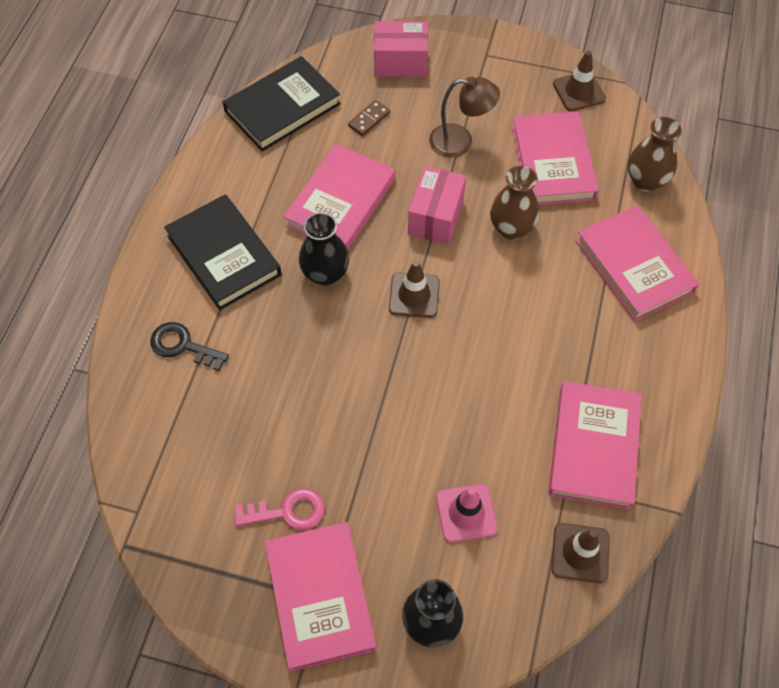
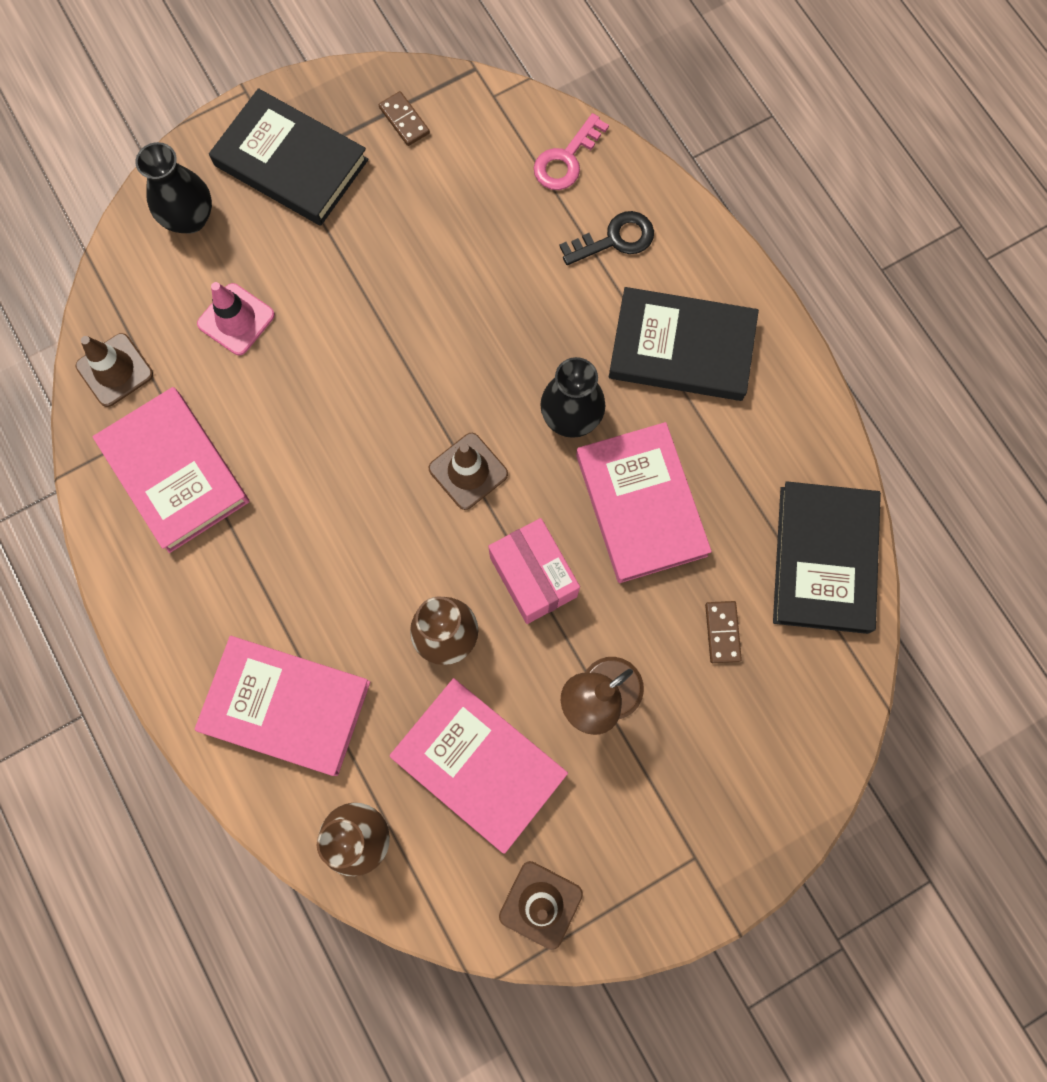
camera: 135 degrees right, 15 degrees up
(212, 552) = (404, 120): none -> brown domino
(288, 511) = (379, 196): pink key -> pink key (566, 159)
(320, 597) = (291, 163): pink book -> black book
(400, 62) = (774, 746): pink box -> none

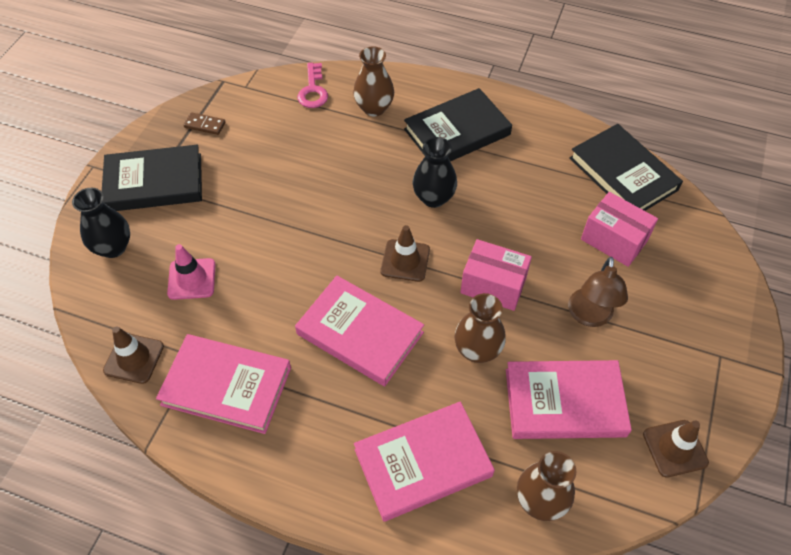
camera: 40 degrees left, 20 degrees down
(615, 239) = (374, 108): black key -> brown vase
(640, 505) = (511, 212): pink book -> pink book (360, 333)
(722, 632) = (614, 240): brown domino -> pink box

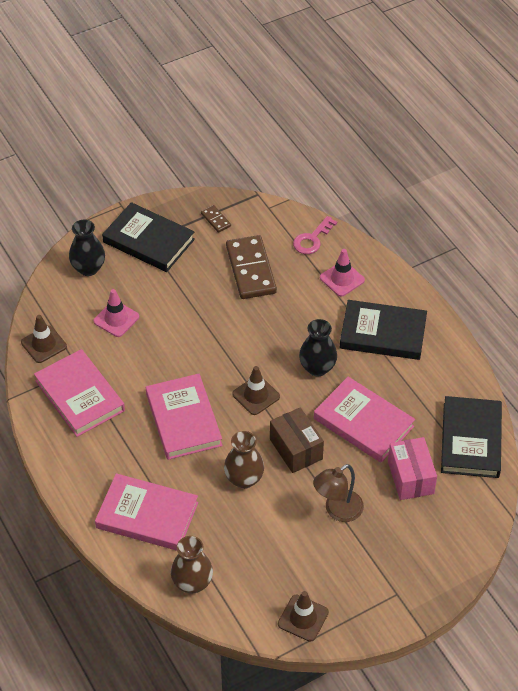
camera: 40 degrees right, 5 degrees down
(283, 149) = (250, 269): none -> brown domino
(374, 108) = (342, 279): brown vase -> pink traffic cone
(493, 285) = (296, 449): pink box -> brown box
(564, 402) = (264, 545): pink book -> pink book (363, 423)

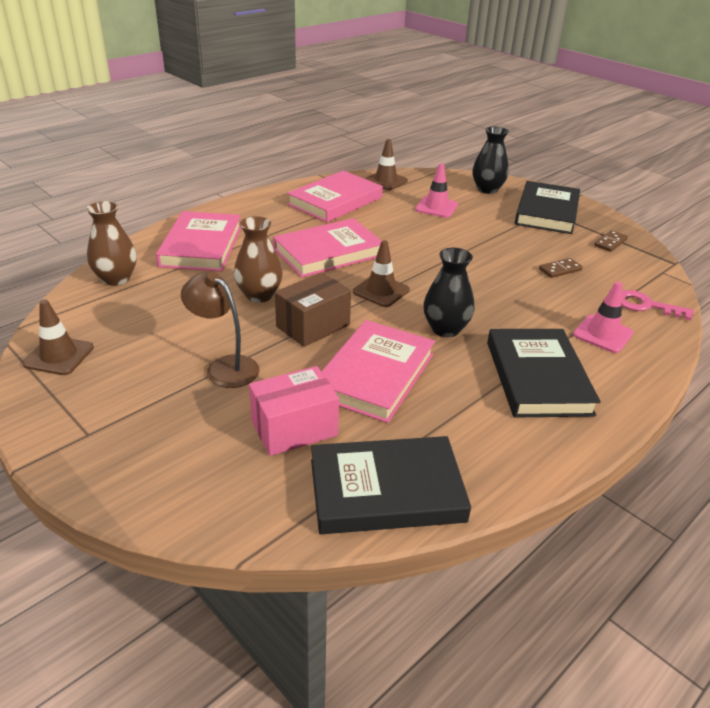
camera: 75 degrees right, 15 degrees down
(250, 269) = (560, 270): brown domino -> brown domino, size x0.45

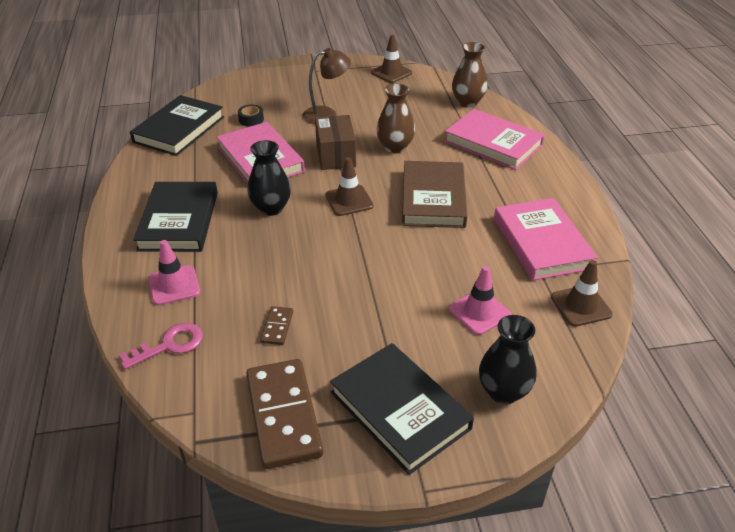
camera: 125 degrees right, 5 degrees up
(294, 428) = (251, 119): pink box -> black tape
(328, 252) = (433, 198): pink book -> brown book
(537, 377) = (179, 221): black book -> black book turned 60 degrees clockwise
(610, 243) = (283, 415): brown domino -> brown domino, size x2.23

